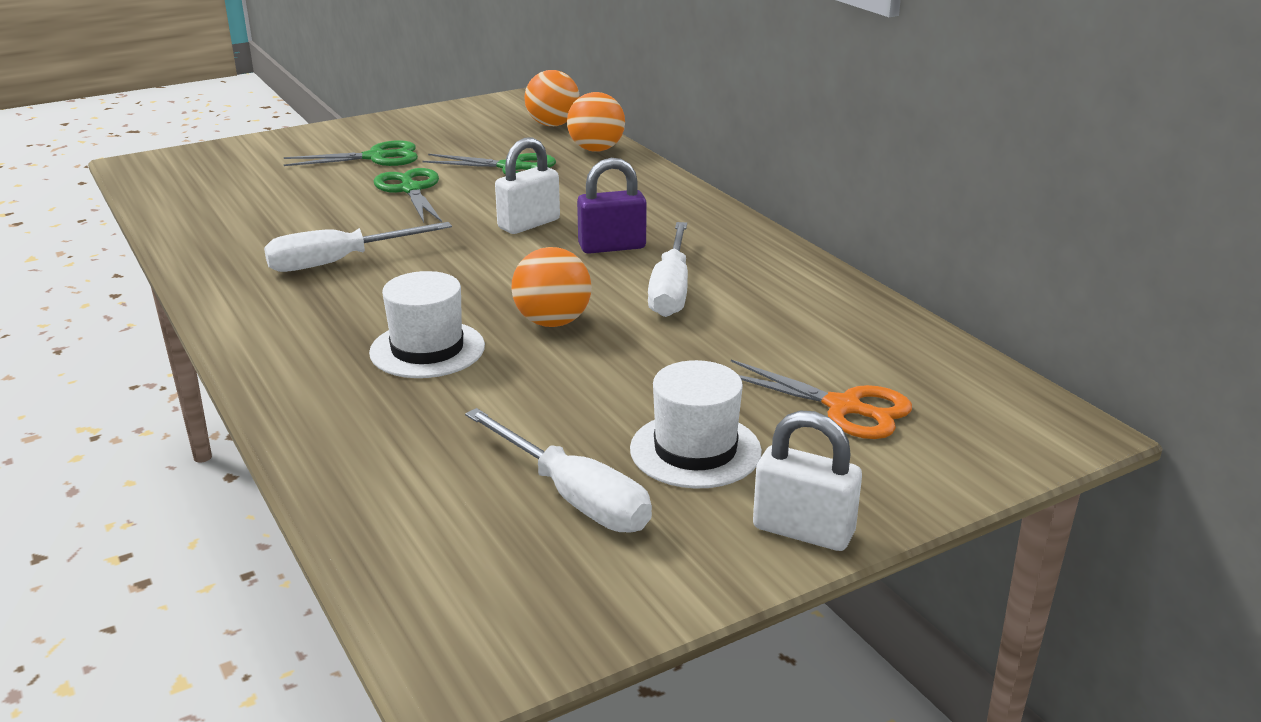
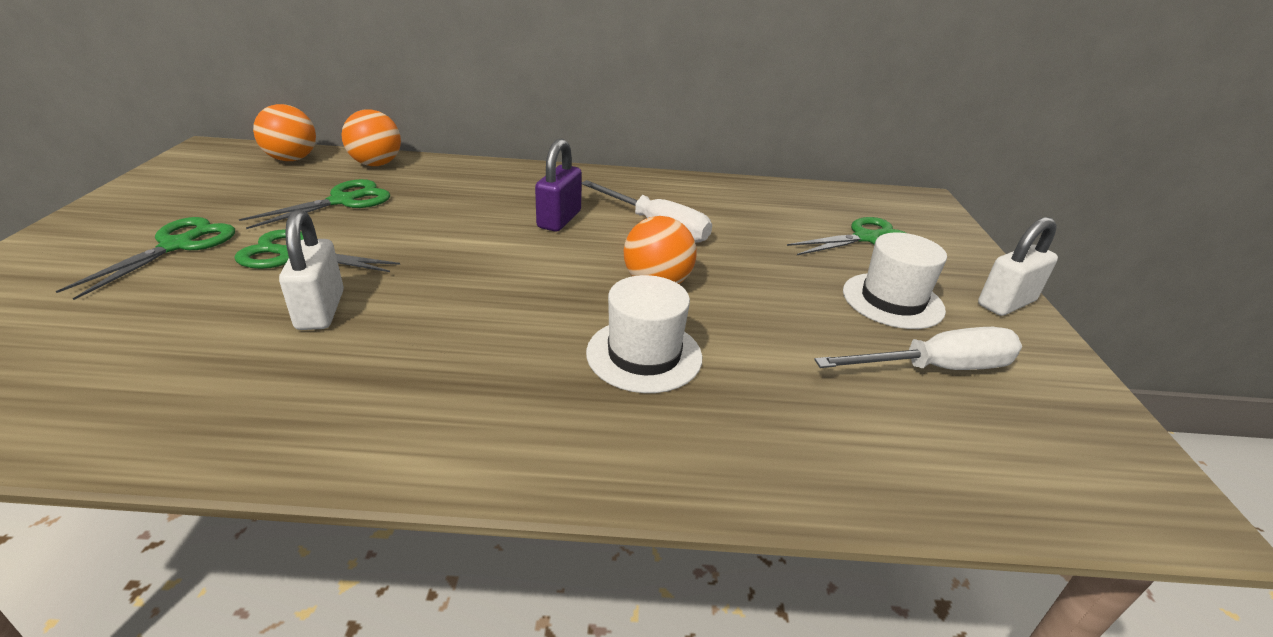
camera: 60 degrees left, 5 degrees up
(338, 262) = (392, 344): white screwdriver -> none
(529, 224) = (467, 232): white padlock -> white padlock (320, 310)
(843, 407) = (866, 238): orange scissors -> green scissors

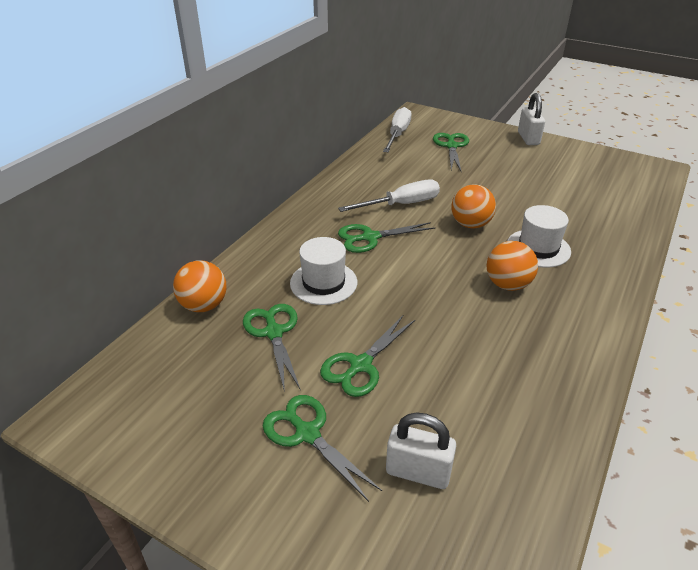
camera: 60 degrees left, 5 degrees up
(292, 159) = (149, 356): orange ball -> orange ball (507, 284)
(320, 310) = (448, 358): white padlock -> white padlock (418, 472)
(559, 219) = (370, 237): purple padlock -> green scissors
(892, 300) = (515, 164): white hat -> white hat (323, 283)
(936, 368) = (572, 176): white screwdriver -> white screwdriver (398, 134)

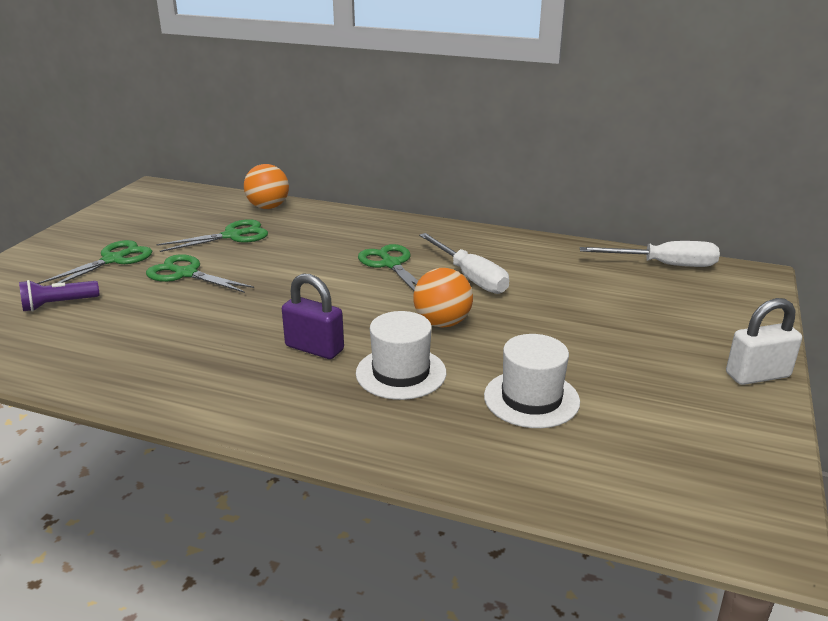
camera: 80 degrees right, 10 degrees down
(323, 283) = (305, 248): white hat -> white hat (531, 399)
(418, 472) = (58, 304): white padlock -> purple flashlight
(451, 146) = (661, 305): green scissors -> none
(507, 284) = (314, 348): orange ball -> purple padlock

